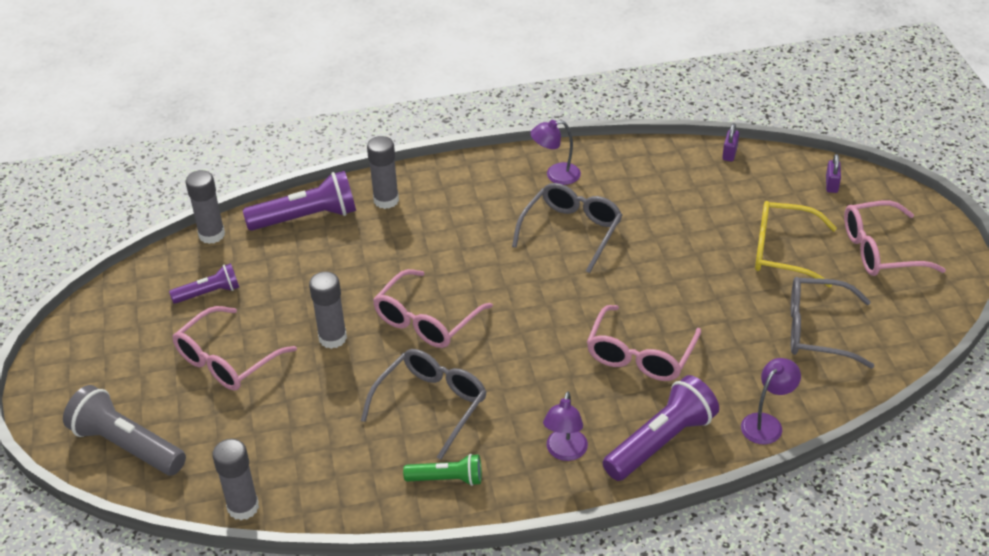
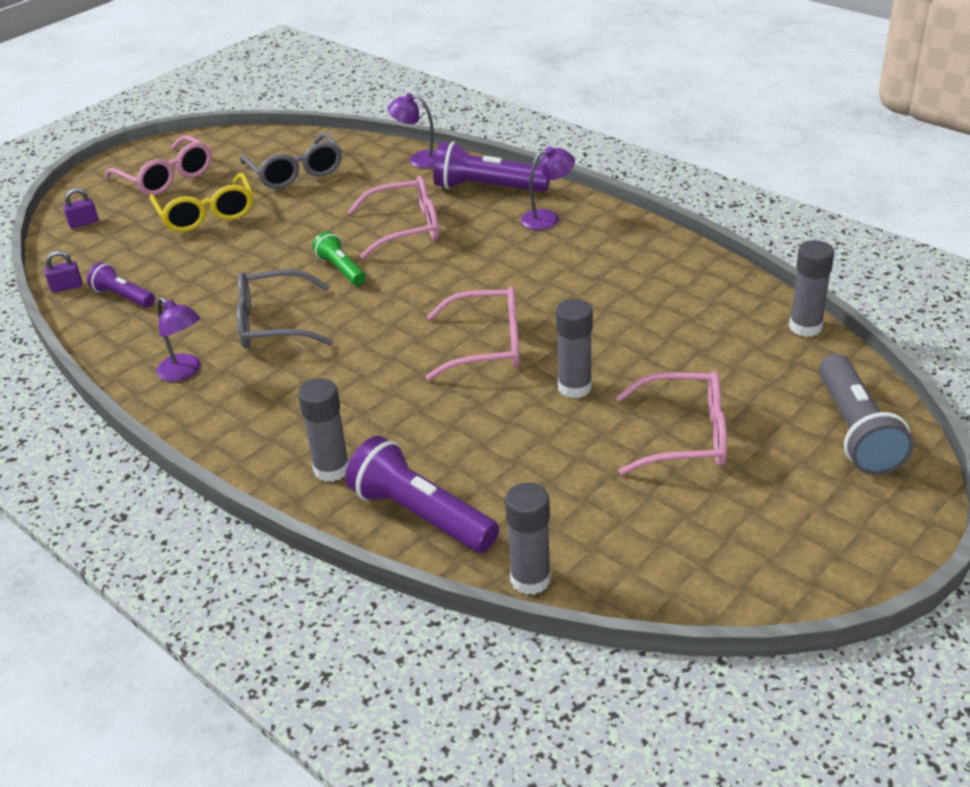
camera: 125 degrees left, 5 degrees down
(209, 293) = (619, 513): purple flashlight -> purple flashlight (123, 297)
(432, 404) = (580, 294): grey glasses -> none
(447, 479) = (641, 252): green flashlight -> green flashlight (341, 269)

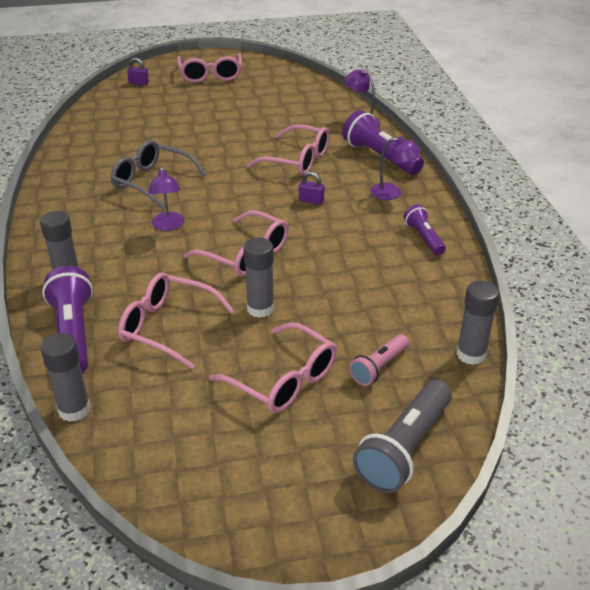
camera: 35 degrees right, 0 degrees up
(67, 287) = (86, 114): purple padlock -> purple padlock (311, 201)
(123, 297) = (103, 131): purple flashlight -> purple flashlight (424, 238)
(185, 372) = (75, 187): purple lamp -> purple lamp (168, 226)
(206, 214) = (202, 104): yellow glasses -> none
(296, 172) = (281, 100): grey glasses -> none
(341, 269) = (228, 168): green flashlight -> none
(508, 453) = (167, 327): none -> pink glasses
(748, 379) = (379, 367): none -> pink flashlight

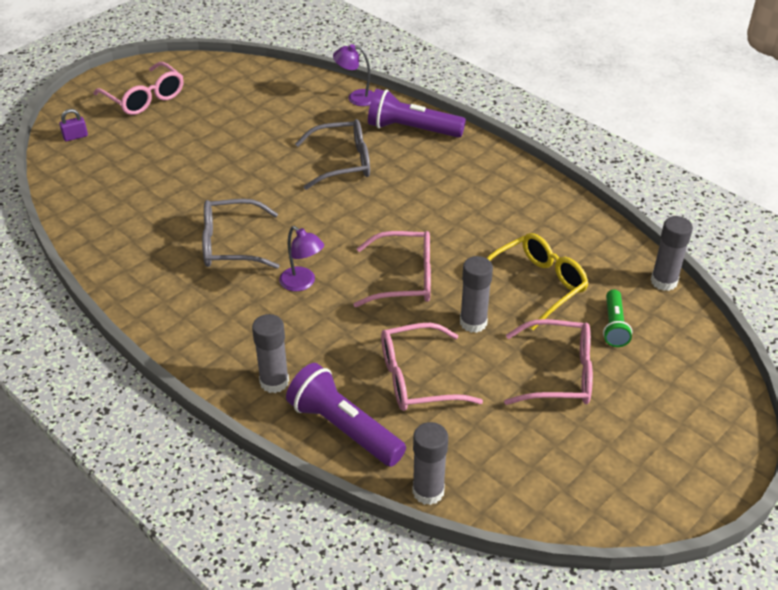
camera: 35 degrees left, 5 degrees up
(298, 160) = (343, 162): pink glasses -> grey glasses
(311, 201) = (401, 200): purple padlock -> none
(348, 305) = (537, 285): none -> yellow glasses
(379, 367) = (614, 326): pink flashlight -> green flashlight
(392, 193) = (460, 162): purple lamp -> none
(404, 448) = (695, 380): grey flashlight -> none
(424, 238) = (529, 195): purple flashlight -> none

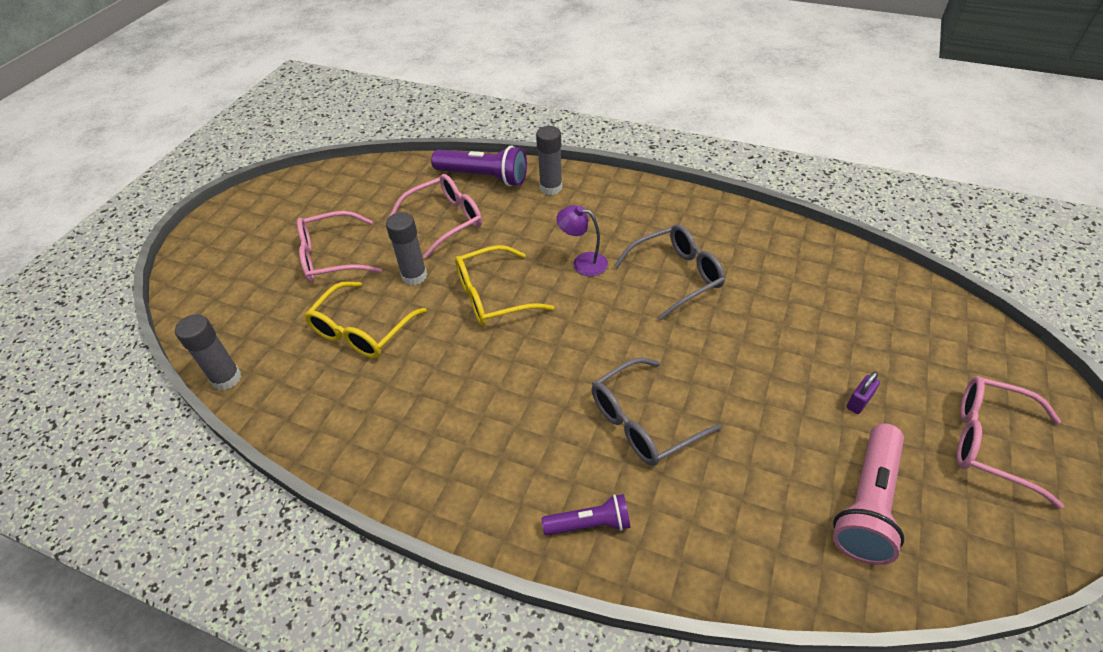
camera: 160 degrees right, 5 degrees up
(75, 137) = (978, 345): purple padlock -> purple padlock (859, 402)
(247, 96) = (867, 503): none -> pink flashlight
(356, 97) = (714, 570): purple lamp -> none
(405, 279) = (492, 296): pink glasses -> yellow glasses
(412, 129) = (589, 524): purple flashlight -> purple flashlight, size x0.58
(428, 491) = (412, 163): grey glue stick -> none
(614, 326) = (282, 313): green flashlight -> none

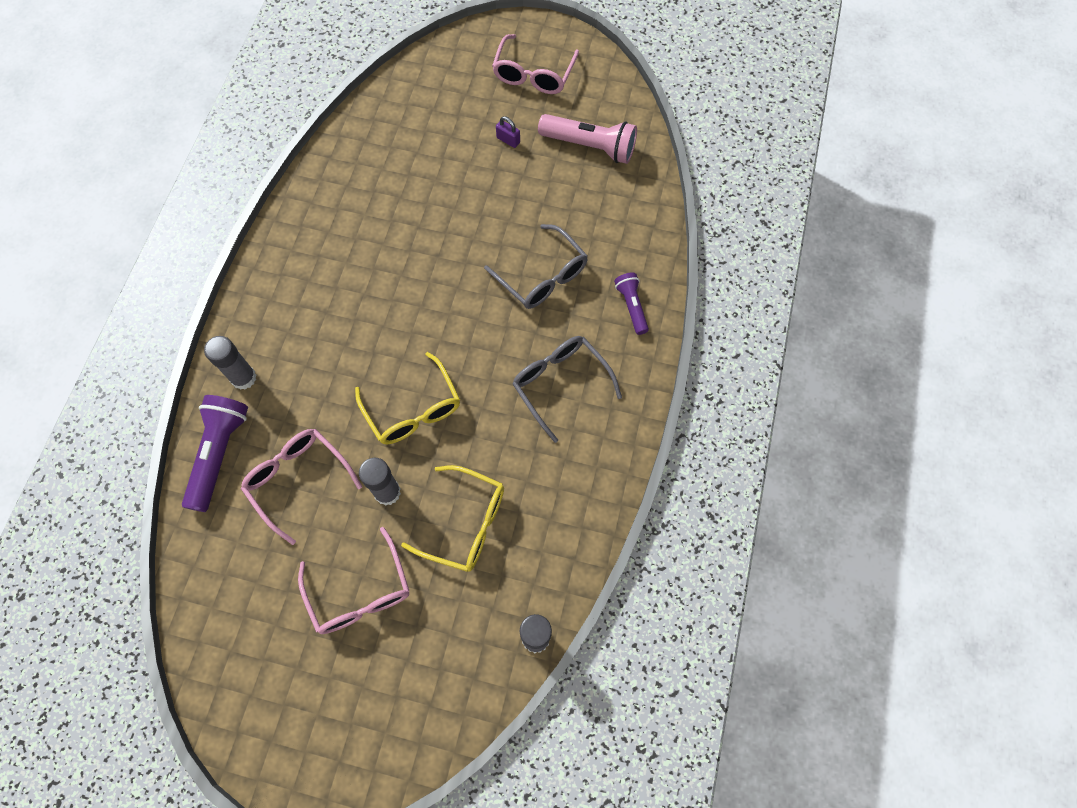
camera: 100 degrees left, 20 degrees up
(583, 262) = (364, 334): purple lamp -> none
(676, 276) = (381, 255): grey glasses -> grey glasses (560, 384)

